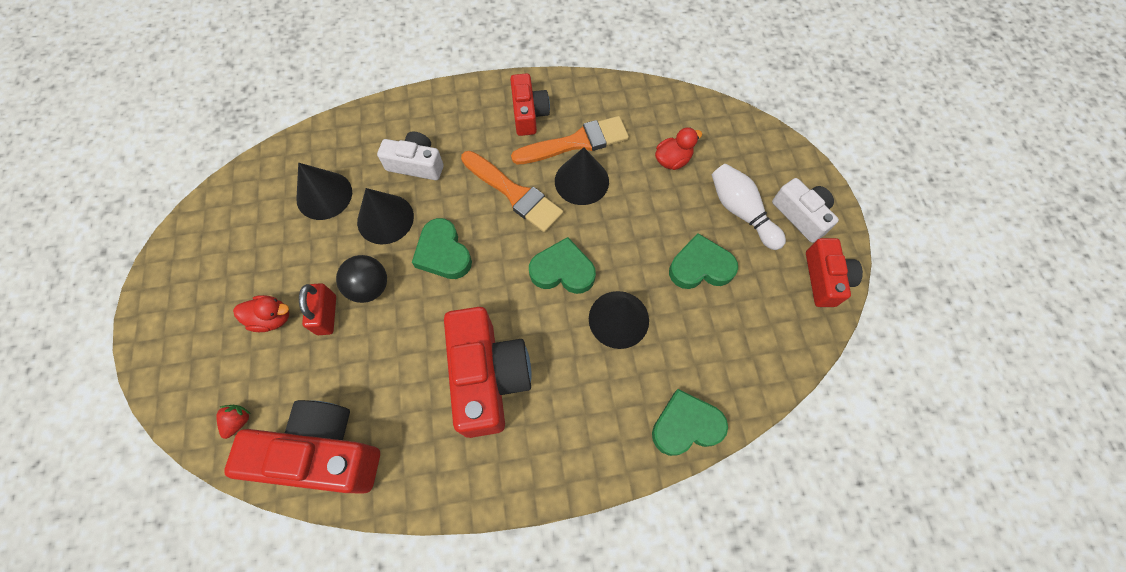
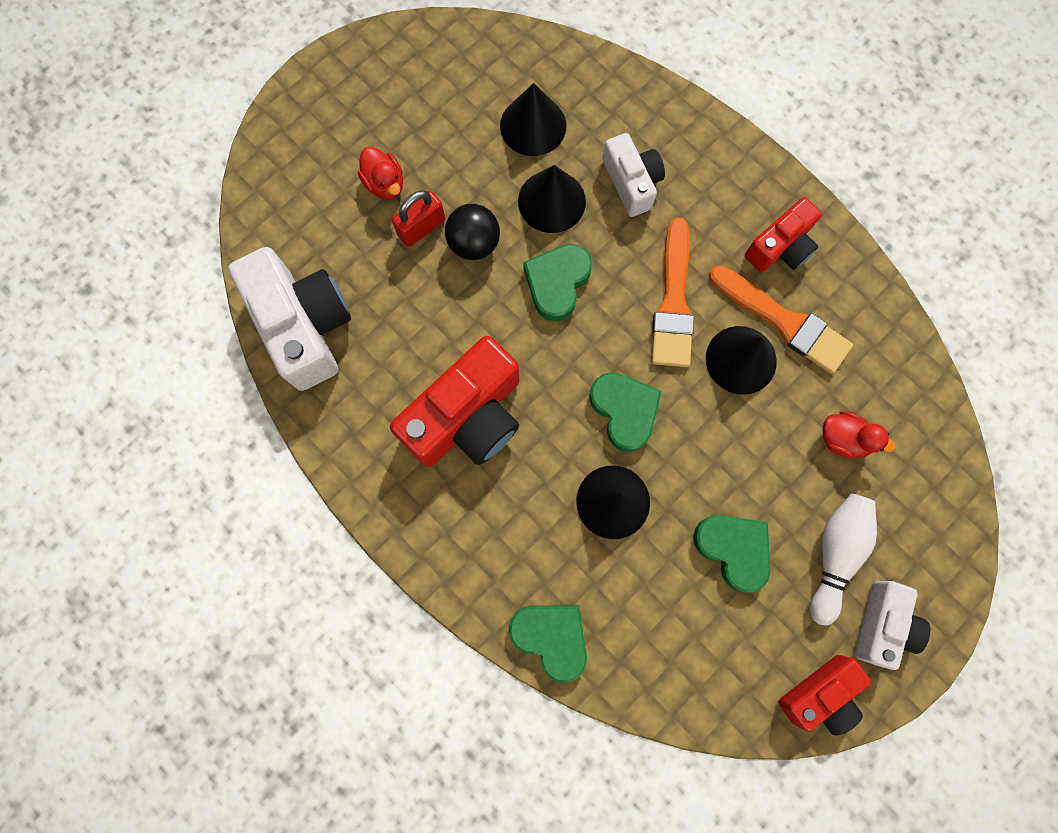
camera: 55 degrees right, 10 degrees up
(238, 421) = (282, 234): red strawberry -> none
(323, 453) = (304, 326): red camera -> white camera

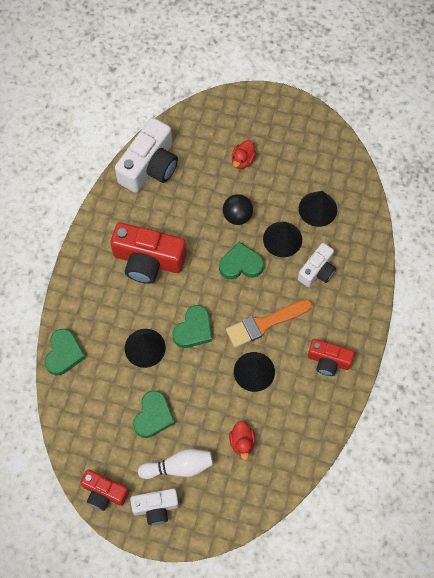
camera: 60 degrees right, 10 degrees down
(421, 227) = (230, 188): red padlock -> none
(784, 322) = (288, 382): orange brush -> none

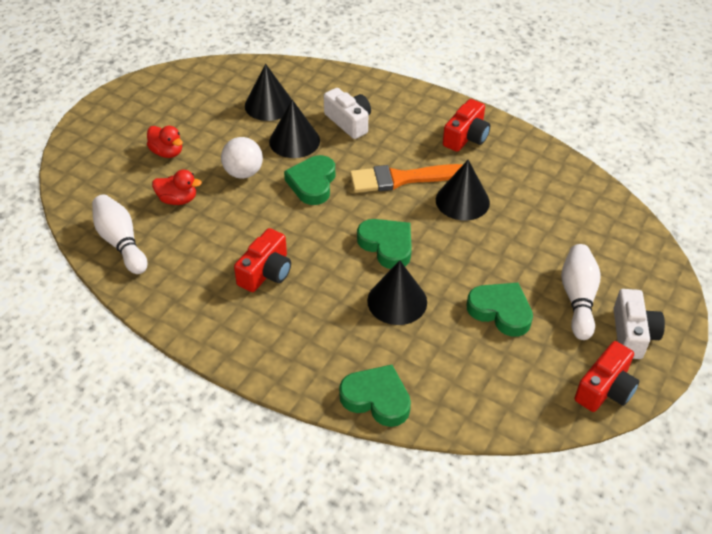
camera: 75 degrees left, 20 degrees down
(148, 260) = (266, 272): red camera -> red camera, size x0.59
(150, 166) = (121, 242): white camera -> white bowling pin
(237, 216) = (243, 173): black ball -> white ball
(242, 442) = (554, 231): red duck -> red duck (178, 200)
(264, 323) = (401, 179): orange brush -> orange brush turned 90 degrees clockwise

